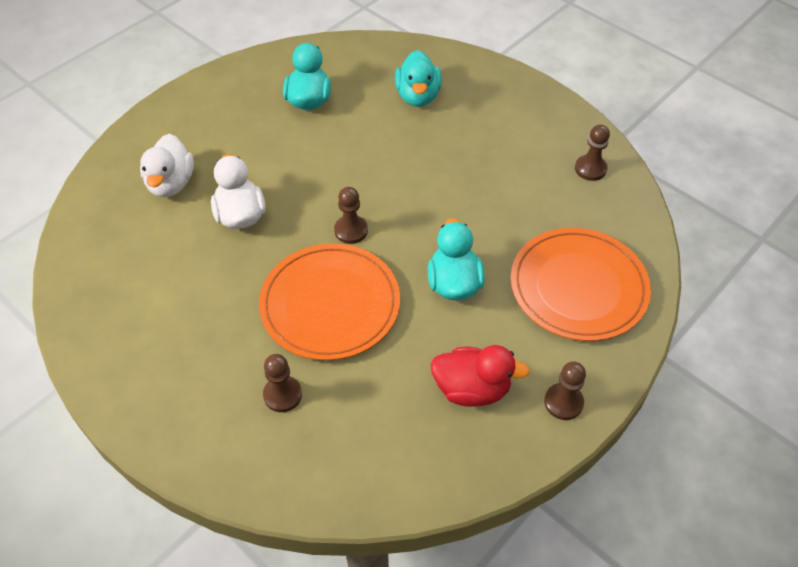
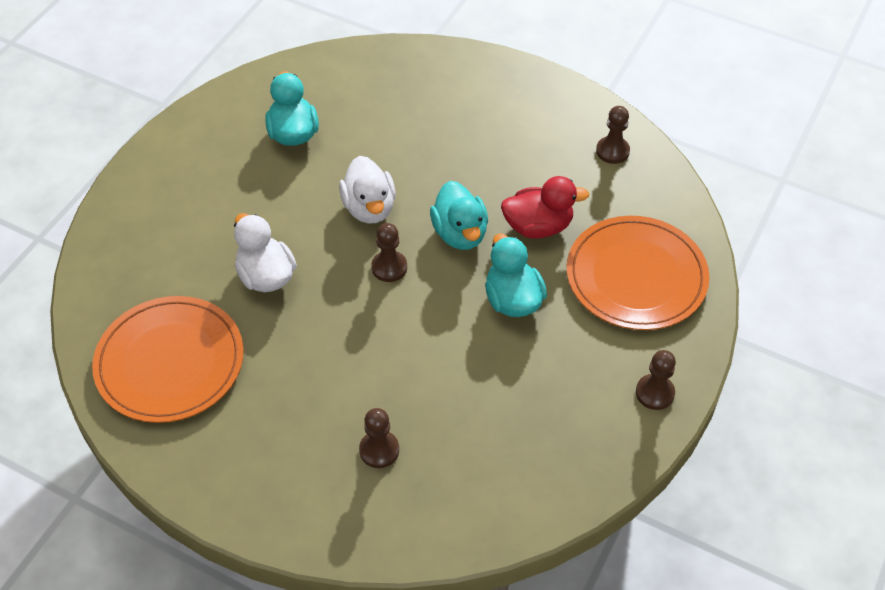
camera: 15 degrees left, 0 degrees up
(171, 183) = (176, 257): white duck -> white duck (369, 208)
(330, 304) = (395, 349): orange plate -> orange plate (170, 362)
(418, 96) = (410, 106): turquoise duck -> turquoise duck (460, 233)
(472, 389) = (563, 400): red duck -> red duck (538, 226)

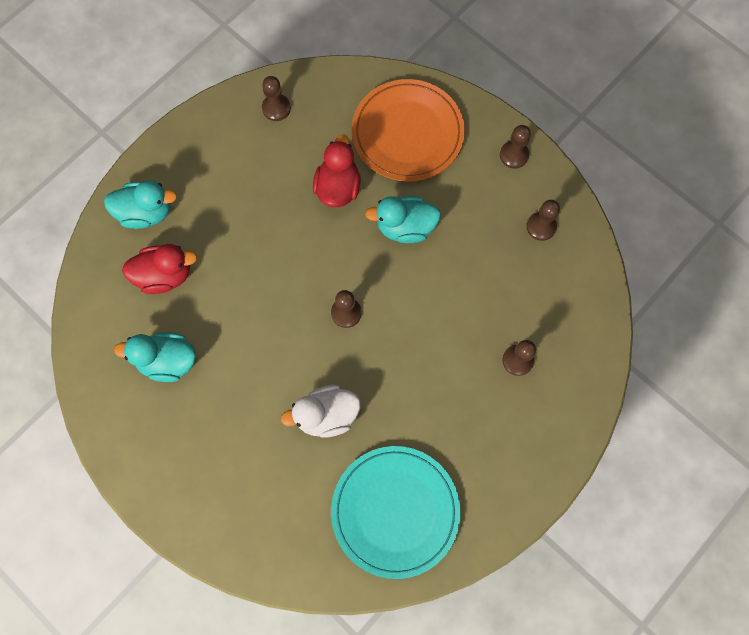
camera: 75 degrees left, 20 degrees up
(170, 362) = (395, 511): orange plate -> turquoise plate
(369, 208) = (277, 314): white duck -> none
(384, 109) = (165, 275): none -> red duck
(460, 233) = (327, 249): turquoise duck -> turquoise duck (146, 213)
(567, 442) = (541, 226): none -> brown pawn

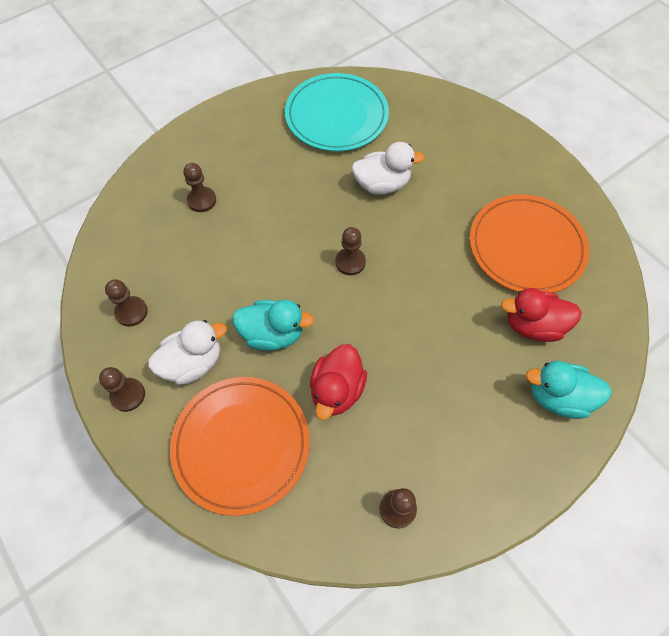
camera: 170 degrees left, 10 degrees down
(167, 361) = (526, 246): turquoise duck -> orange plate
(468, 190) = (193, 363): none -> white duck

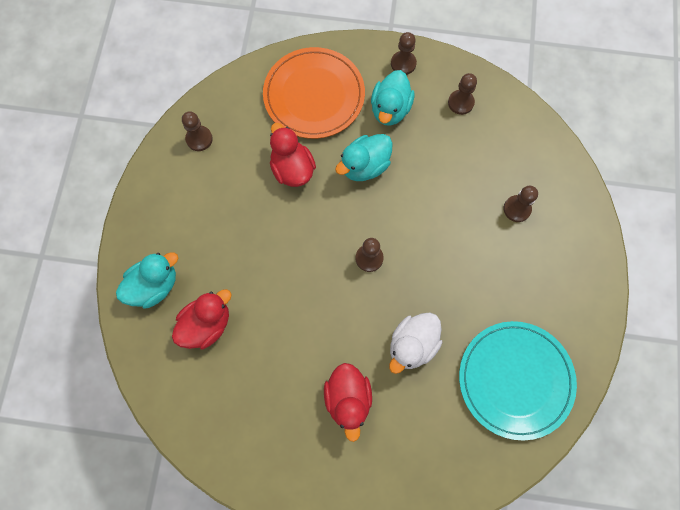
camera: 135 degrees right, 10 degrees up
(193, 363) = (390, 109): white duck -> turquoise duck
(463, 191) = (348, 399): none -> red duck
(526, 246) = (259, 390): orange plate -> none

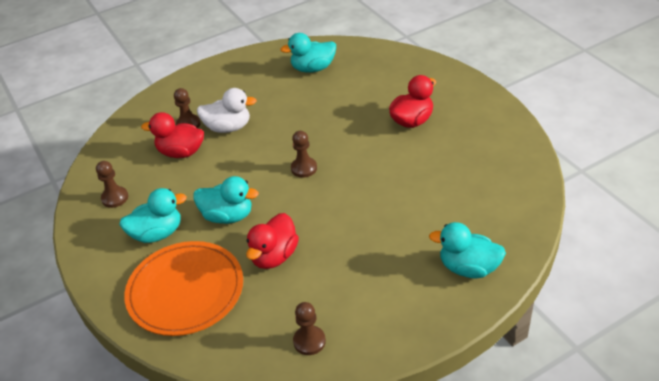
camera: 125 degrees left, 30 degrees down
(206, 324) = (455, 216): red duck -> red duck (181, 152)
(403, 63) = (100, 253): brown pawn -> none
(412, 345) = (342, 115): white duck -> white duck (228, 127)
(515, 380) = (313, 68): turquoise plate -> turquoise duck

